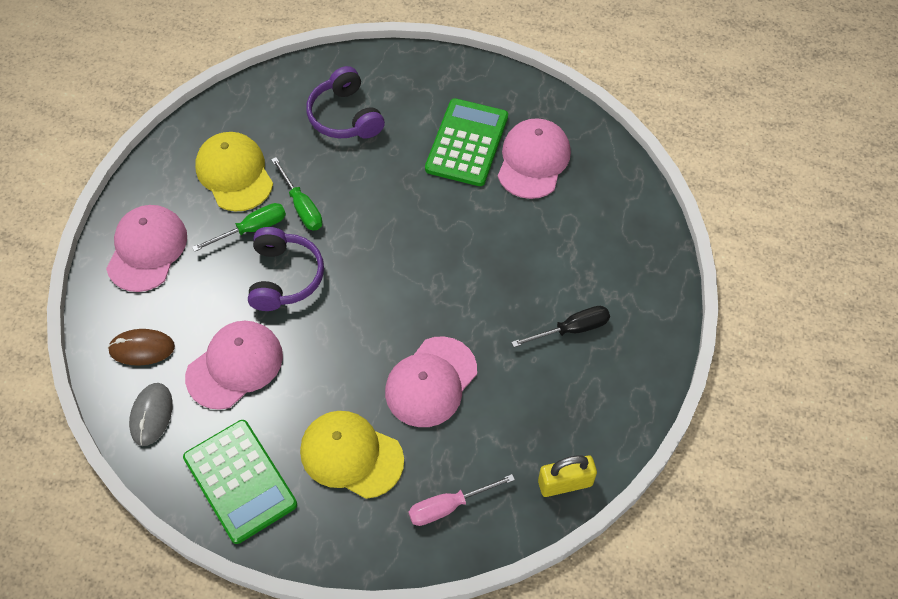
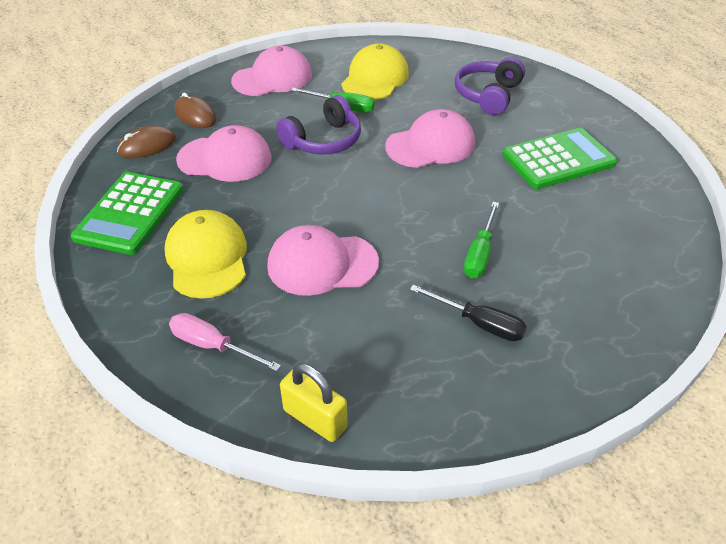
camera: 50 degrees right, 15 degrees down
(151, 415) = (147, 146): grey mouse -> brown mouse
(301, 206) = (390, 117): green screwdriver -> green screwdriver (480, 254)
(533, 160) = (600, 202): pink cap -> pink cap (430, 145)

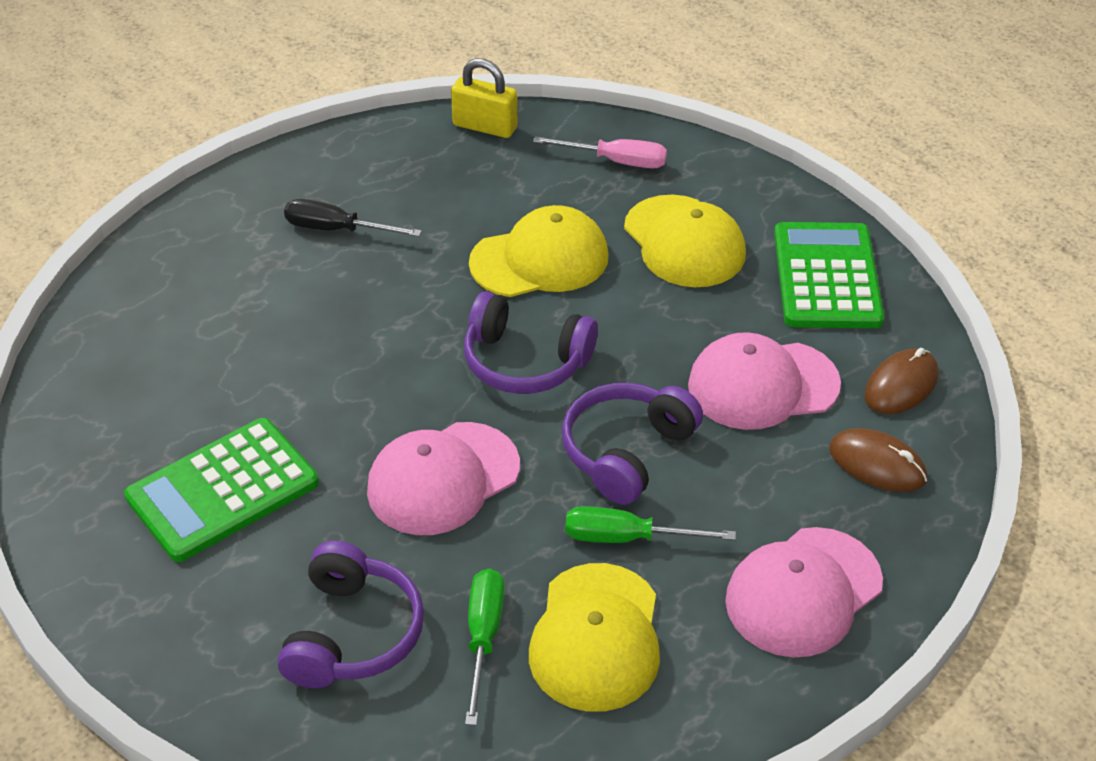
camera: 165 degrees right, 0 degrees up
(322, 264) = (540, 260): pink cap -> yellow cap
(361, 196) = (525, 361): none -> purple headphones
(480, 254) = (342, 308): green screwdriver -> green screwdriver (483, 638)

